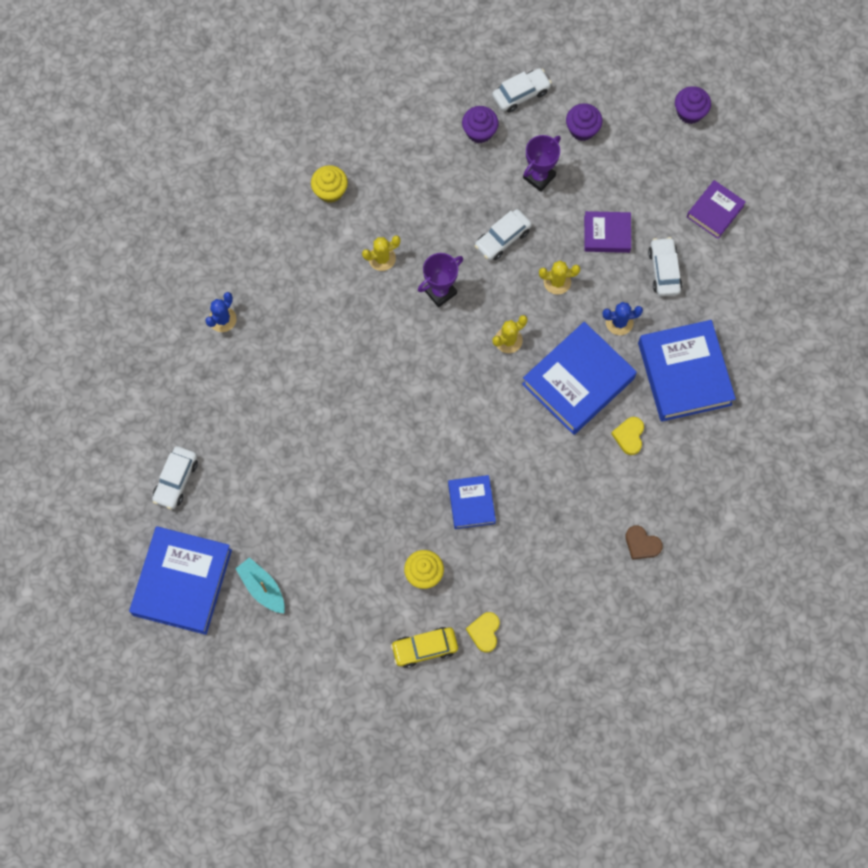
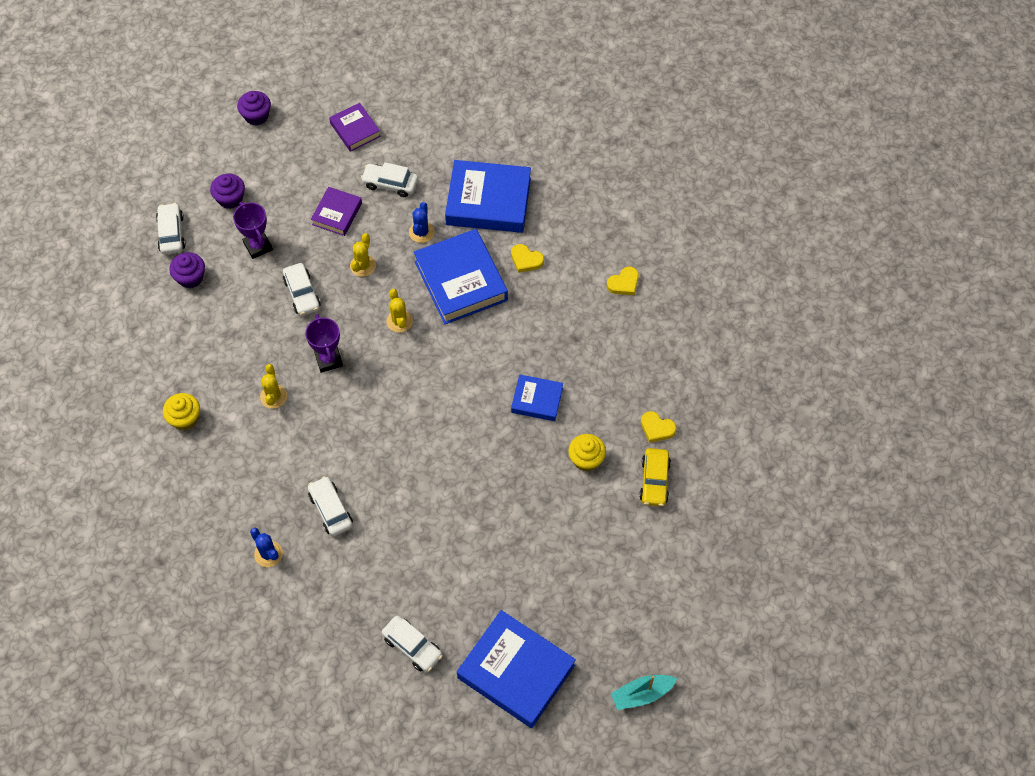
camera: 70 degrees left, 10 degrees down
(262, 588) = (548, 601): turquoise boat -> turquoise boat (641, 694)
(285, 356) = (330, 510): none -> white car
(641, 544) = (624, 283): brown heart -> yellow heart

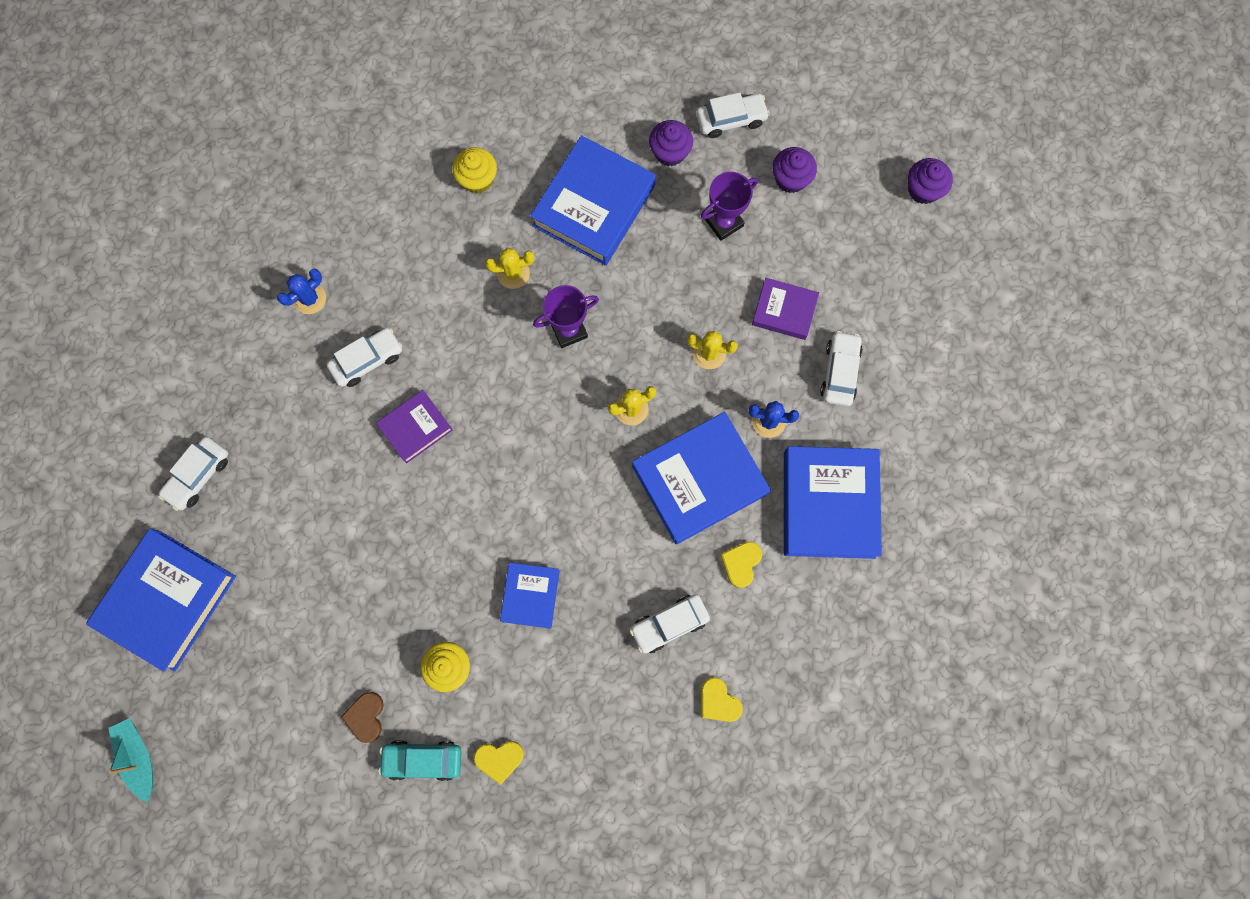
camera: 85 degrees right, 15 degrees up
(226, 335) = (593, 205): none -> blue book
(302, 294) = (660, 285): white car -> white car (669, 624)
(355, 130) = (920, 316): purple book -> purple book (416, 428)
(620, 520) = (366, 717): none -> brown heart
(654, 481) = (423, 759): yellow car -> turquoise car
(657, 428) = (499, 759): yellow heart -> yellow heart turned 120 degrees counterclockwise

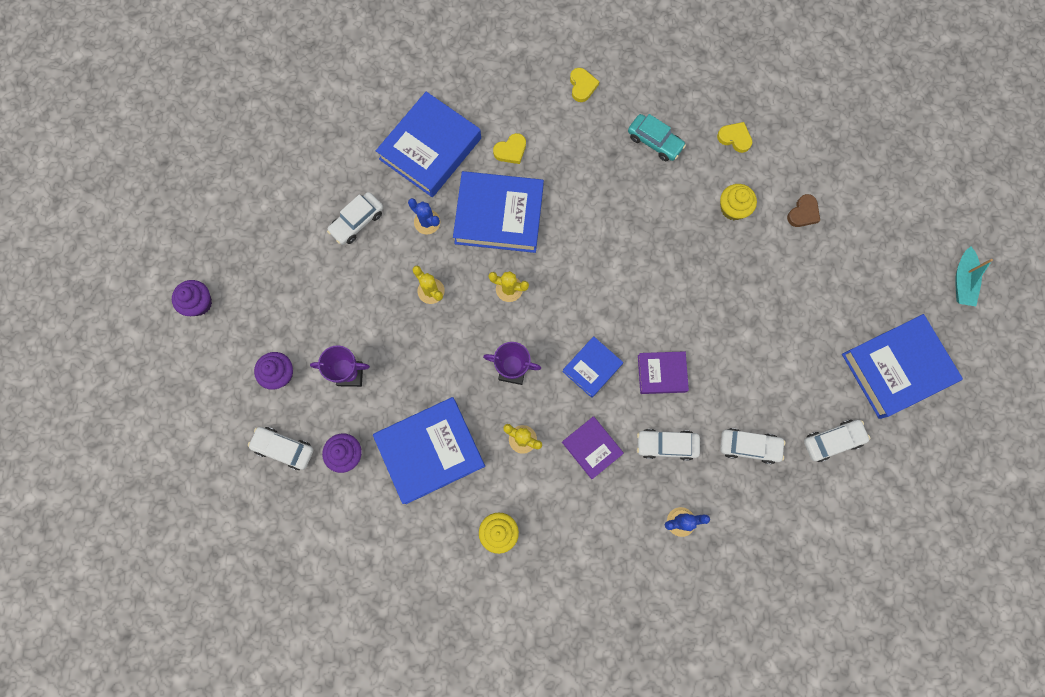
camera: 145 degrees left, 0 degrees up
(423, 759) = (782, 167): turquoise car -> turquoise car (655, 141)
(530, 595) = (655, 217): blue book -> blue book (592, 368)
(669, 624) = (580, 145): white car -> white car (749, 446)
(784, 311) = (360, 285): purple book -> purple book (592, 448)

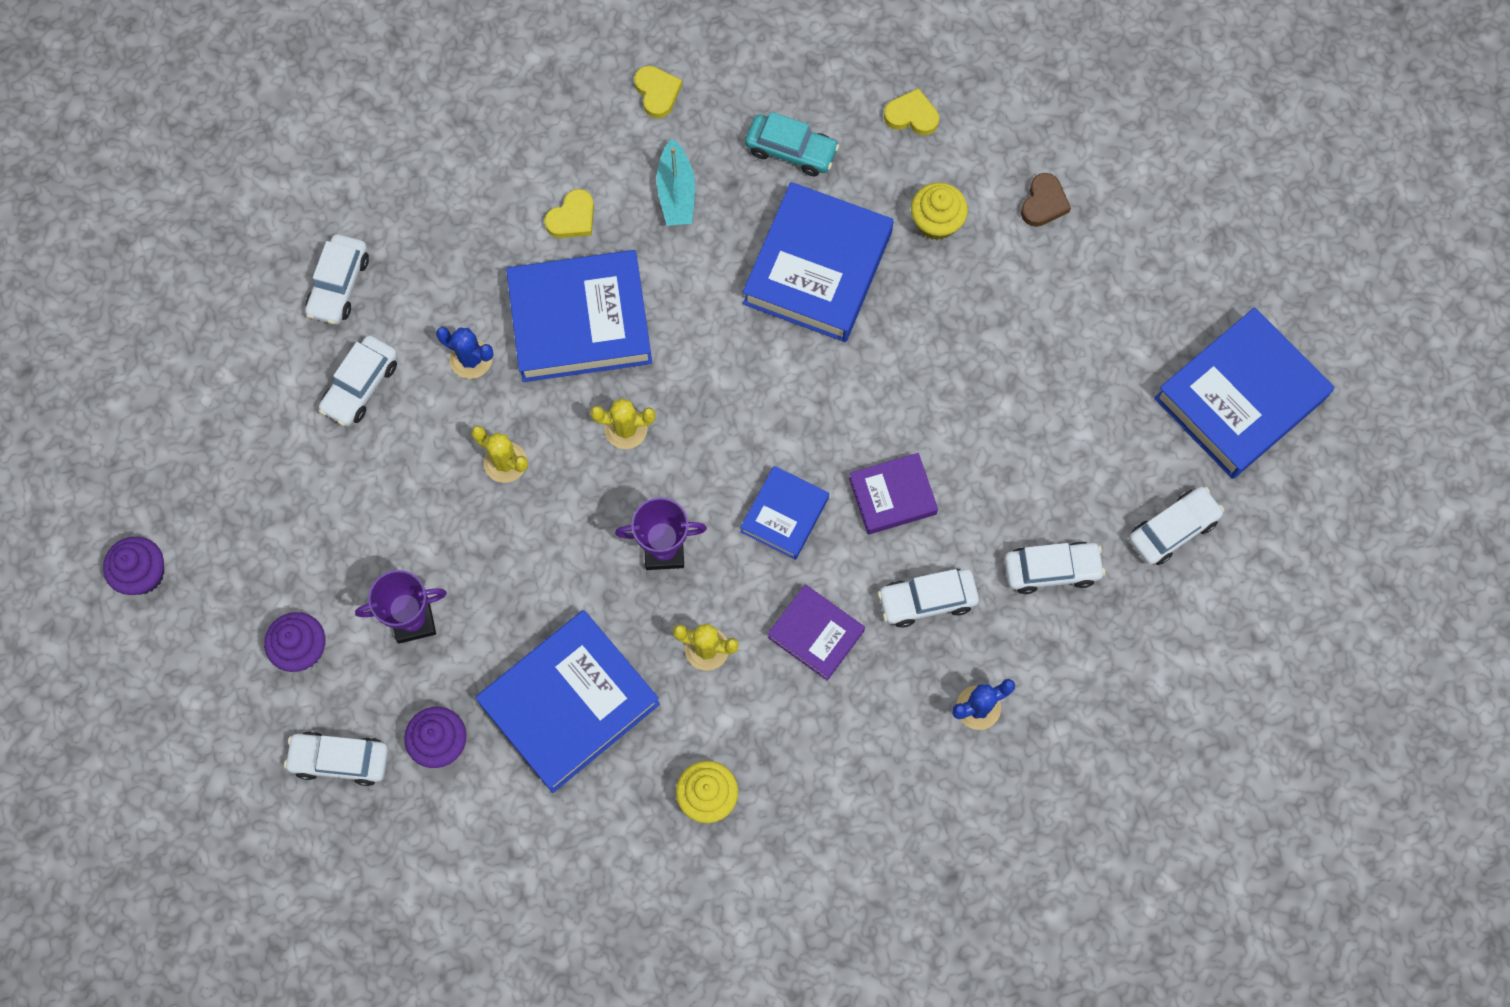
camera: 15 degrees left, 5 degrees down
(361, 157) = (339, 285): none -> white car
(430, 148) = (445, 246): blue book -> blue book (817, 268)
(962, 281) = (1305, 245): turquoise boat -> turquoise boat (676, 193)

